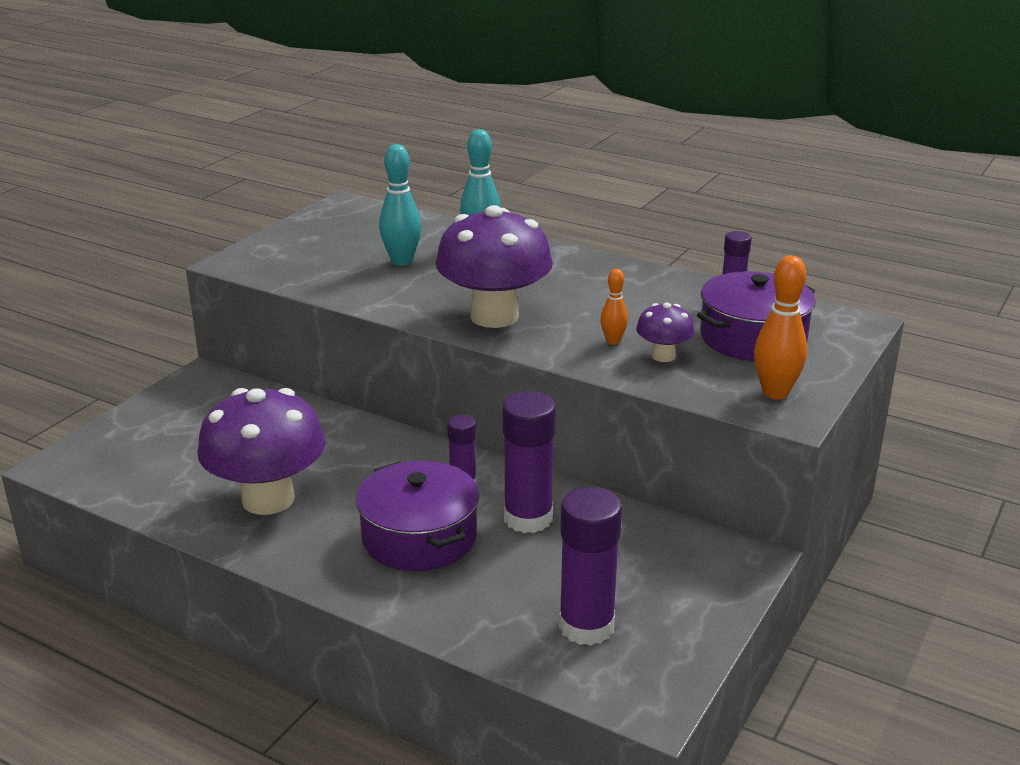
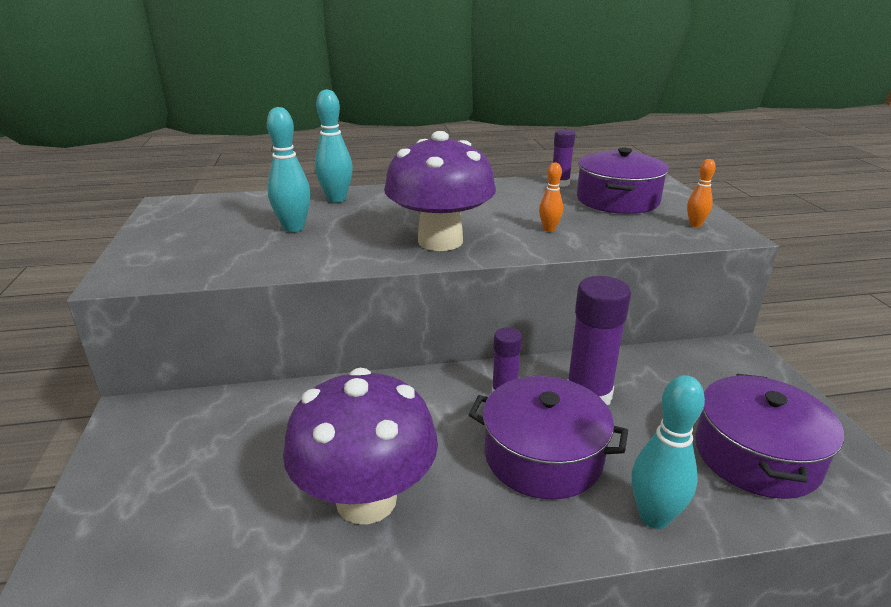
camera: 40 degrees left, 0 degrees up
(431, 611) = (654, 517): none -> turquoise bowling pin
(586, 626) = (756, 455): purple glue stick -> purple pot
(663, 356) = (595, 227): purple mushroom -> none
(775, 393) = (695, 224): orange bowling pin -> orange bowling pin, size x0.57

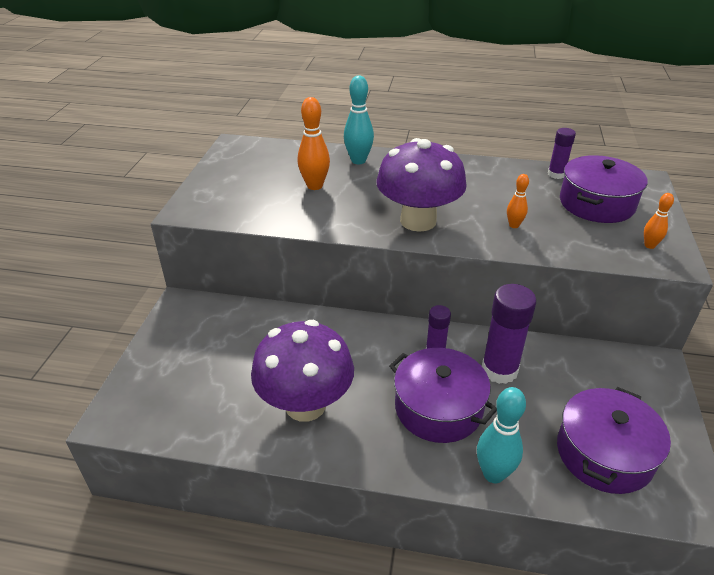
camera: 20 degrees right, 10 degrees up
(294, 228) = (314, 186): turquoise bowling pin -> orange bowling pin

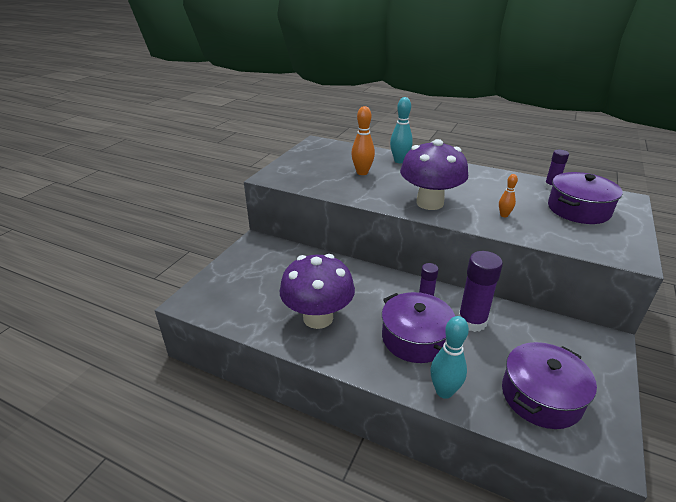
camera: 15 degrees right, 5 degrees down
(649, 245) = (614, 243): orange bowling pin -> none

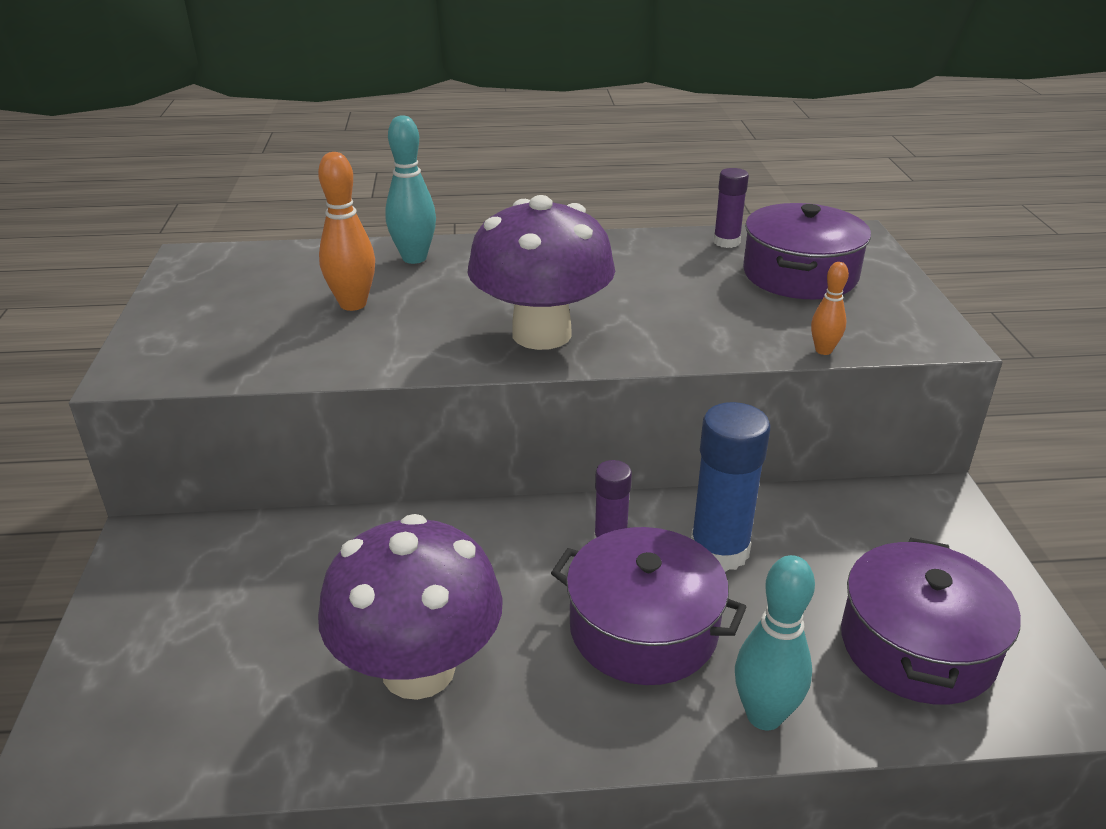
camera: 30 degrees left, 0 degrees up
(472, 321) = (719, 550): purple glue stick -> blue glue stick
(504, 215) = (692, 320): orange bowling pin -> orange bowling pin (823, 350)

